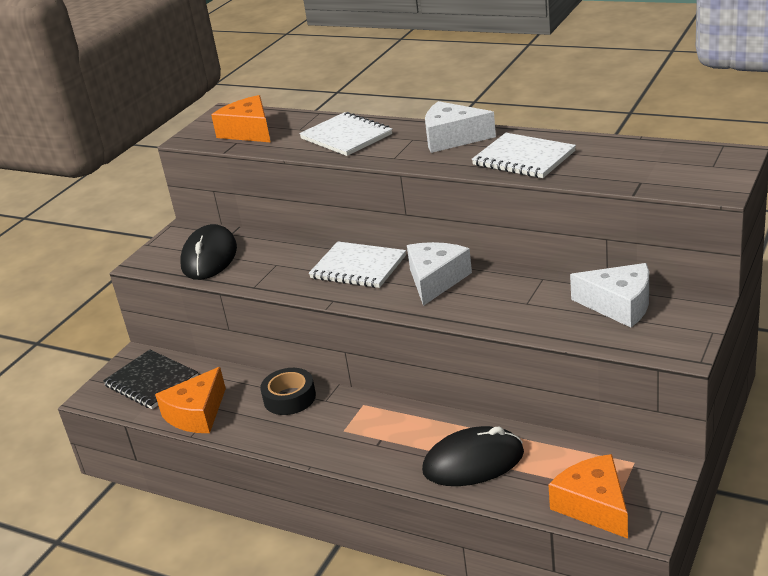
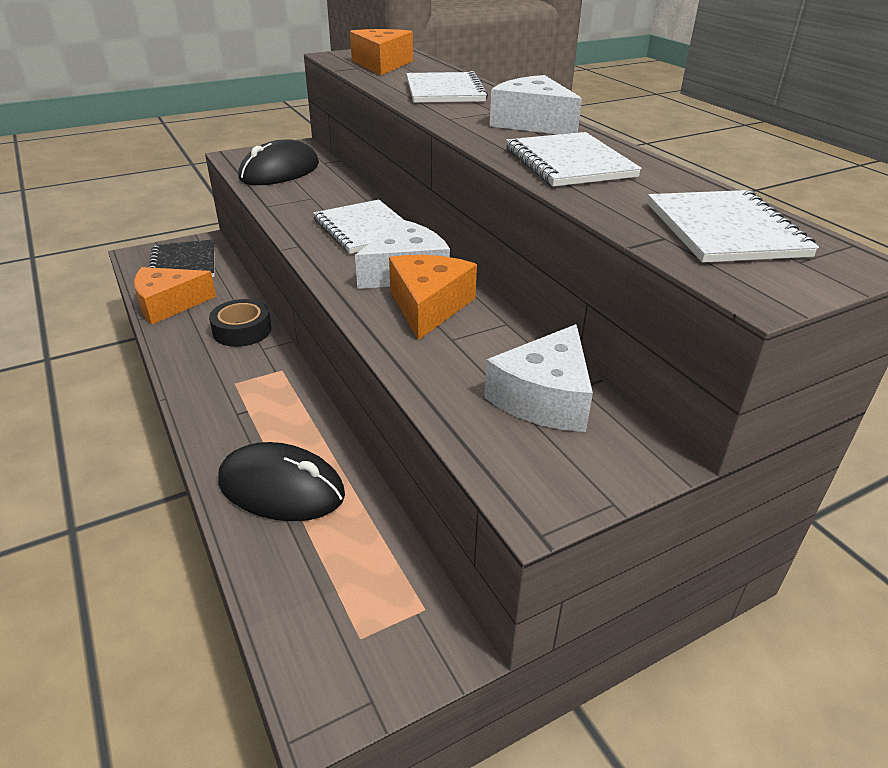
camera: 30 degrees right, 5 degrees up
(594, 506) = (313, 630): orange cheese -> orange cheese (428, 306)
(619, 305) = (545, 398): white cheese -> white cheese turned 60 degrees clockwise
(661, 164) = (725, 230): none -> white notebook

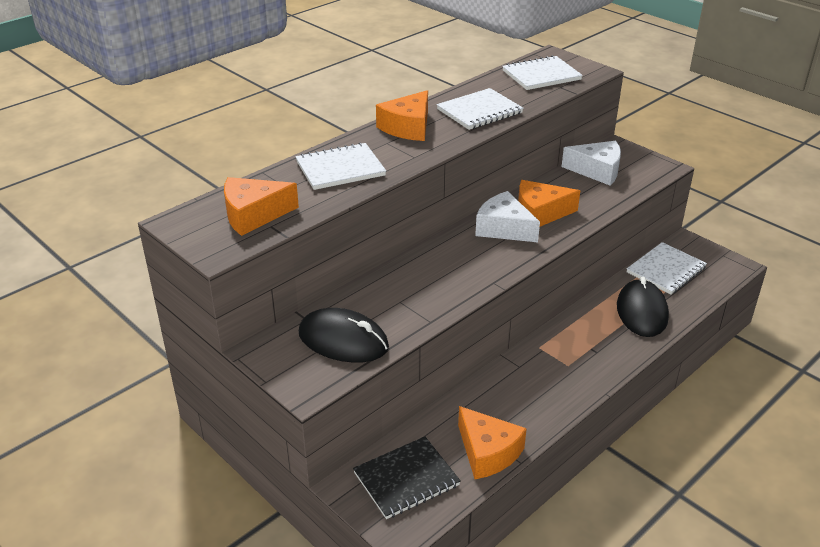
camera: 105 degrees left, 0 degrees up
(242, 330) = (502, 386): black tape -> none
(364, 229) = (449, 259): white notebook -> white notebook (666, 270)
(532, 123) = (408, 127): white cheese -> orange cheese

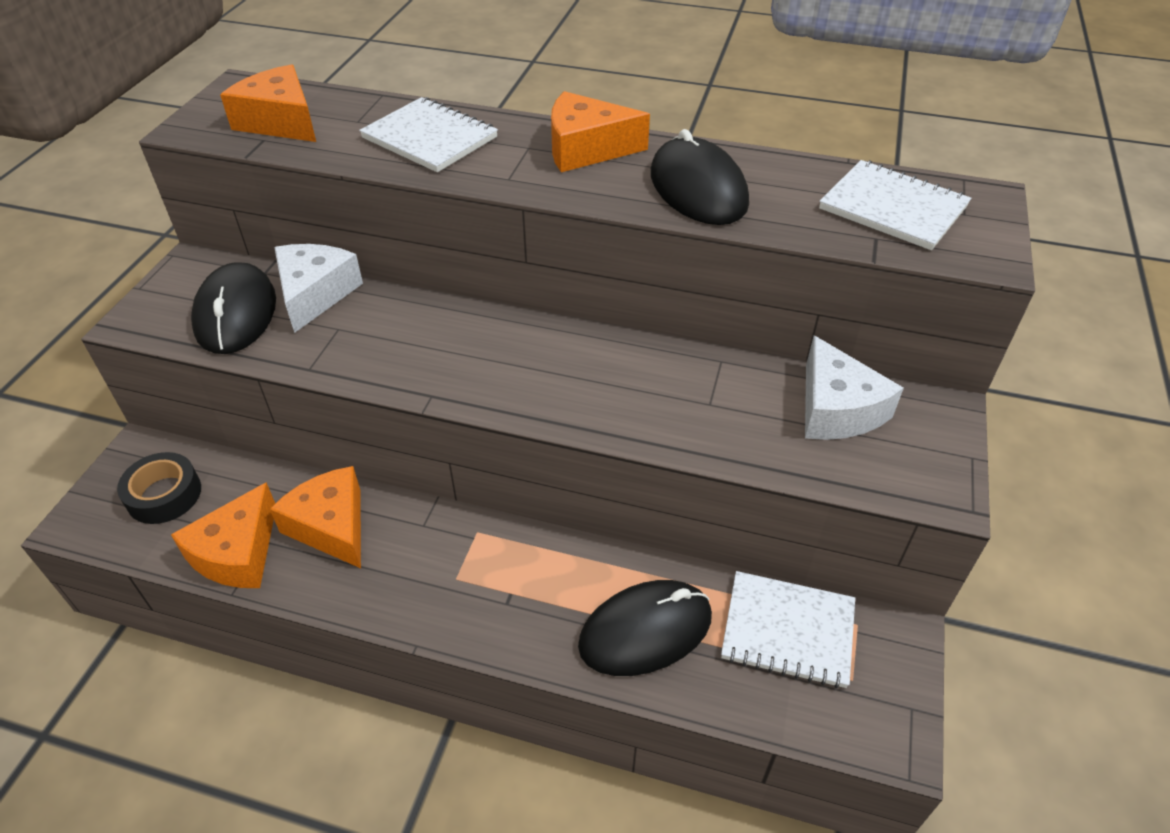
camera: 60 degrees right, 10 degrees up
(406, 479) = (164, 495): black notebook -> black tape
(479, 111) = (698, 189): white notebook -> black mouse
(503, 228) = (574, 361): white cheese -> white cheese (315, 294)
(540, 213) = (646, 385): orange cheese -> orange cheese (331, 526)

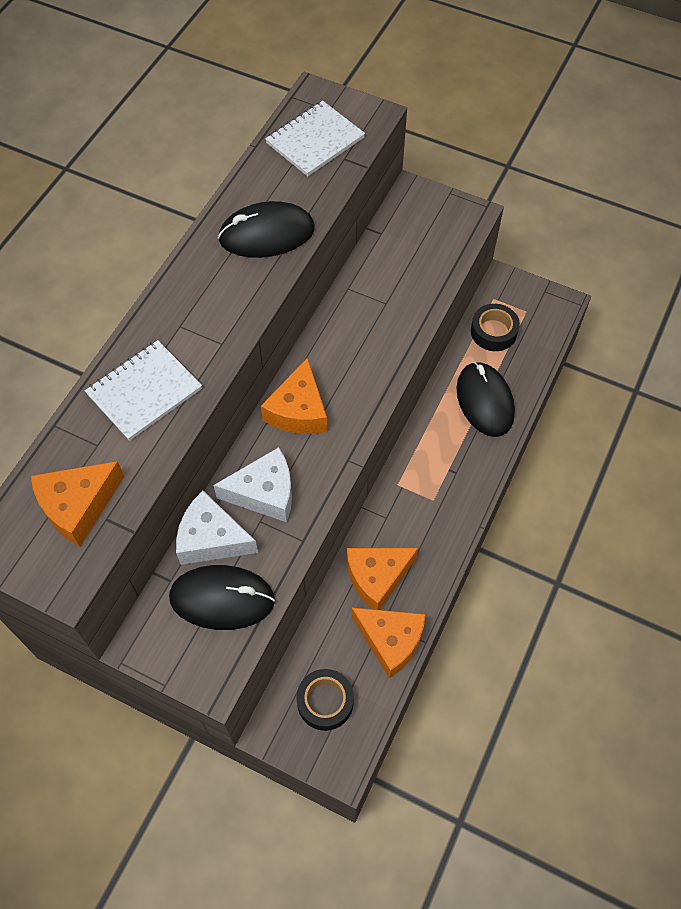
camera: 80 degrees left, 15 degrees up
(586, 149) = (194, 289): orange cheese -> orange cheese (298, 410)
(788, 631) = (493, 332): white notebook -> black tape
(836, 409) = (402, 241): white cheese -> white cheese (264, 493)

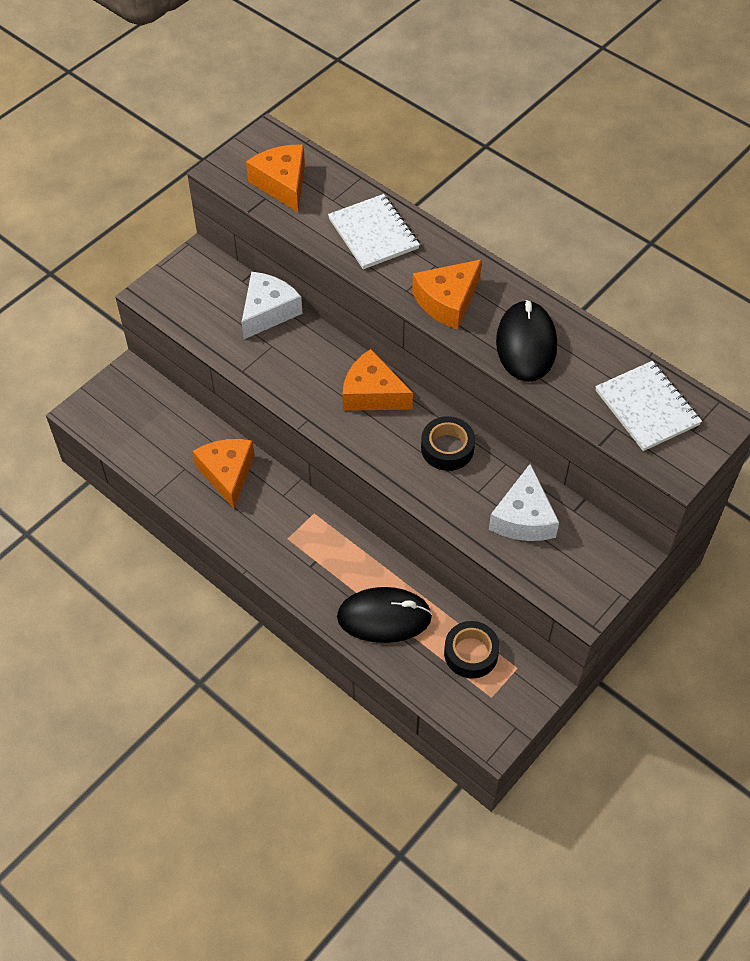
camera: 105 degrees right, 5 degrees down
(222, 599) = (213, 310): black mouse -> none
(264, 493) = (297, 353): white cheese -> white cheese (523, 517)
(325, 702) = (135, 412): black tape -> black tape (447, 448)
(390, 641) = (166, 470): orange cheese -> orange cheese (447, 301)

